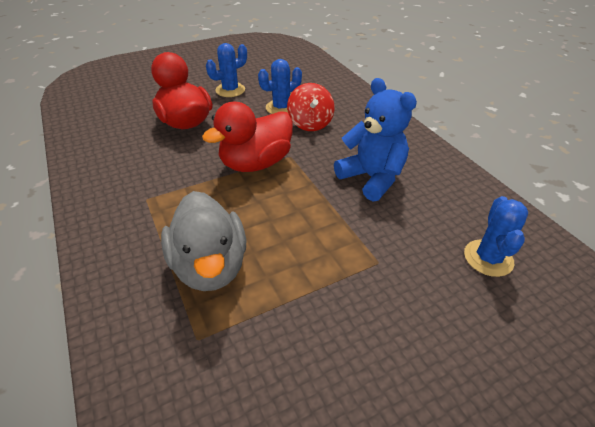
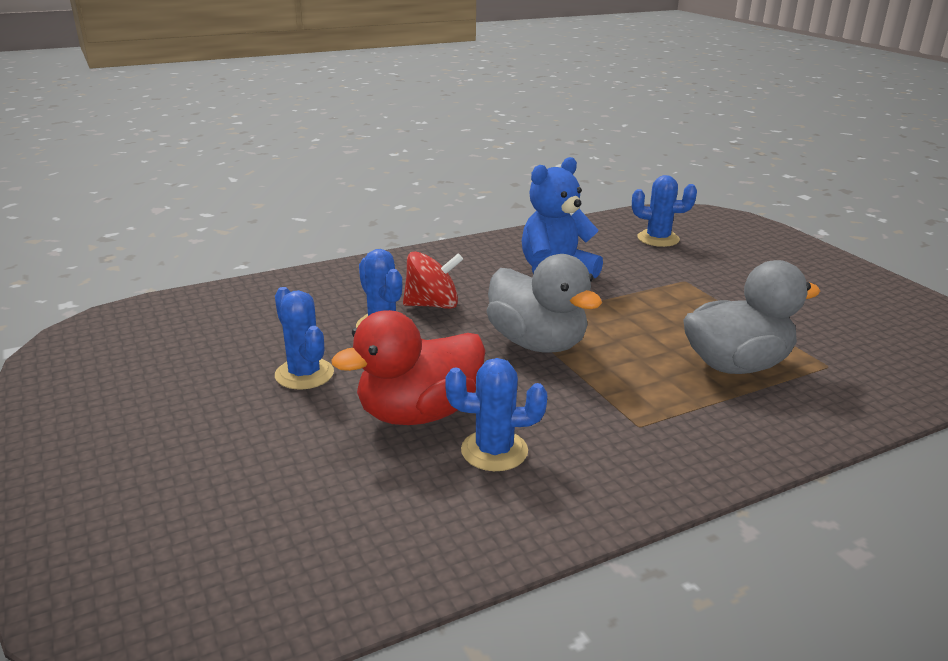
camera: 90 degrees left, 15 degrees down
(143, 144) = (494, 451): none -> blue cactus
(255, 163) = (537, 343): red duck -> grey duck

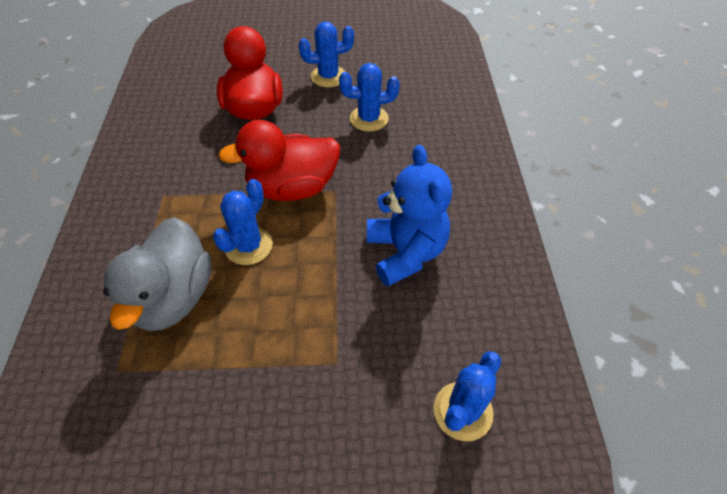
camera: 115 degrees right, 25 degrees up
(432, 305) = (387, 152): red spinning top -> none
(494, 451) = (198, 126): blue cactus -> blue cactus (248, 246)
(537, 343) = (292, 188): grey duck -> red duck

